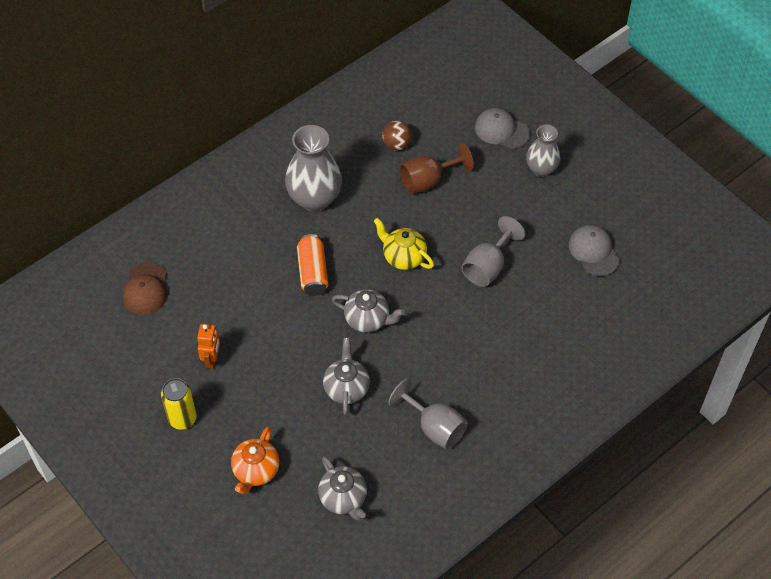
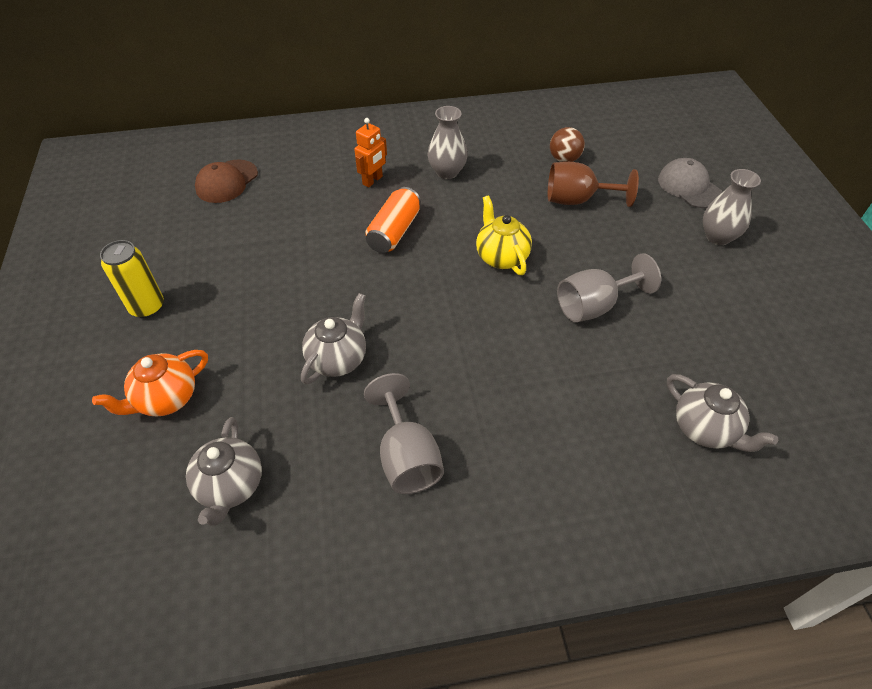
camera: 30 degrees right, 5 degrees down
(212, 359) = (228, 266): orange robot -> orange robot (373, 180)
(314, 198) = (447, 172): grey vase -> grey vase, size x0.61
(367, 320) = (416, 300): grey teapot -> grey teapot (705, 429)
(593, 251) = (743, 346): grey cap -> none

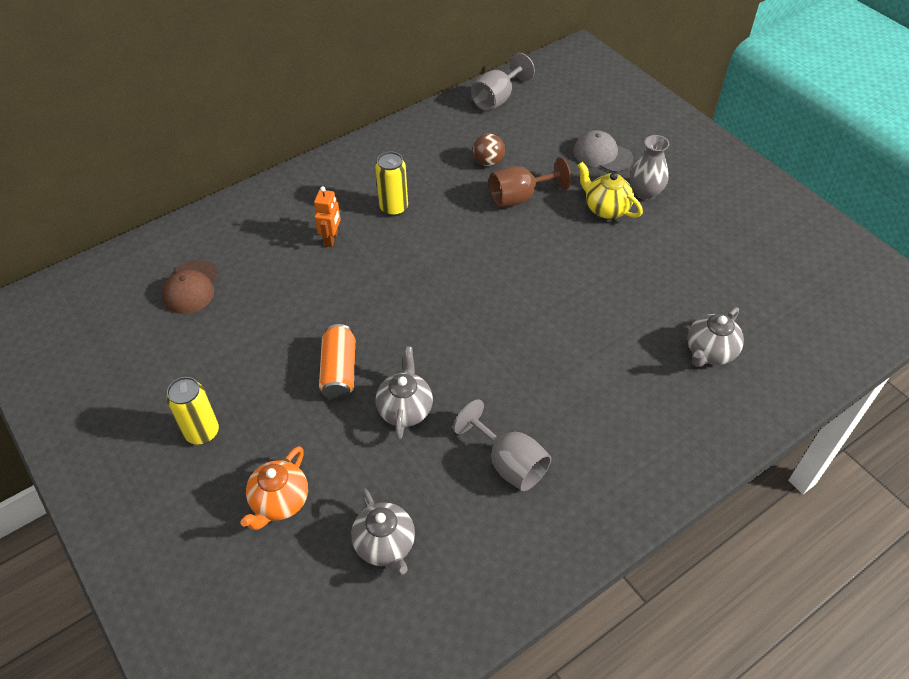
camera: 25 degrees left, 0 degrees up
(394, 232) = (382, 280): orange can -> orange can (339, 371)
(447, 172) = (394, 208): grey vase -> yellow can
(501, 257) = (486, 271): yellow teapot -> yellow teapot (606, 209)
(594, 306) = (582, 286): grey goblet -> grey goblet (497, 99)
(705, 429) = (709, 352): grey teapot -> grey teapot turned 105 degrees clockwise

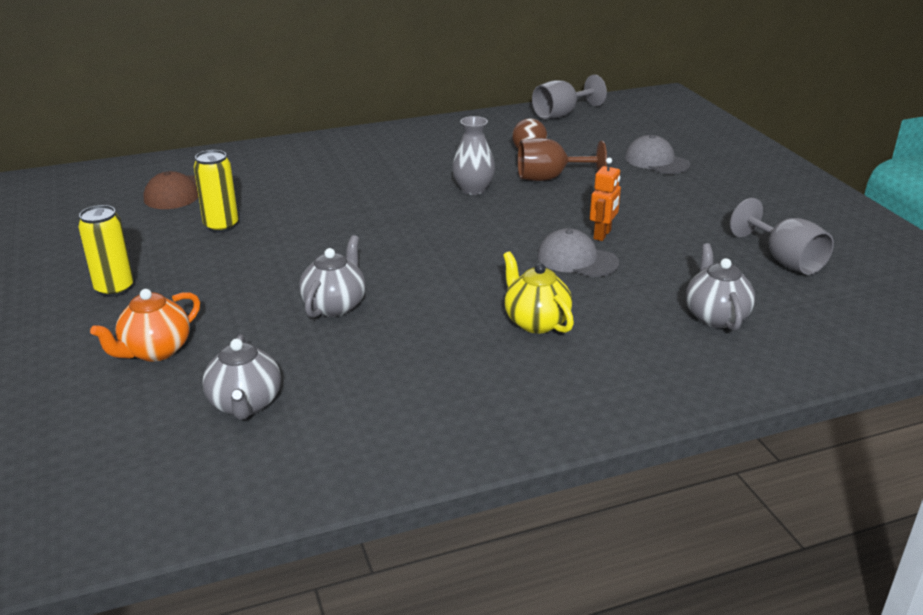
camera: 15 degrees right, 20 degrees down
(331, 239) = (335, 180): orange robot -> orange robot (602, 235)
(339, 371) = (283, 268): orange can -> none
(394, 208) = (412, 169): yellow can -> yellow can (221, 226)
(509, 463) = (426, 364): grey goblet -> grey goblet (784, 260)
(580, 305) = (577, 259): none -> grey cap
(606, 209) = (642, 197): yellow teapot -> yellow teapot (535, 322)
(645, 192) = (693, 191): grey vase -> grey vase (473, 189)
(709, 352) = (715, 316): grey teapot -> grey teapot turned 120 degrees clockwise

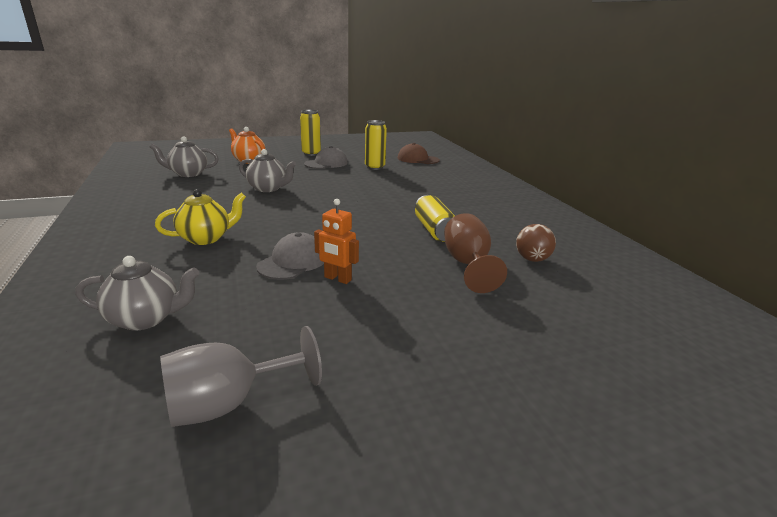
camera: 90 degrees right, 5 degrees down
(473, 189) = (434, 230): grey vase -> yellow can
(561, 114) = (666, 287): grey goblet -> none
(656, 161) = (546, 341): grey cap -> grey cap (326, 163)

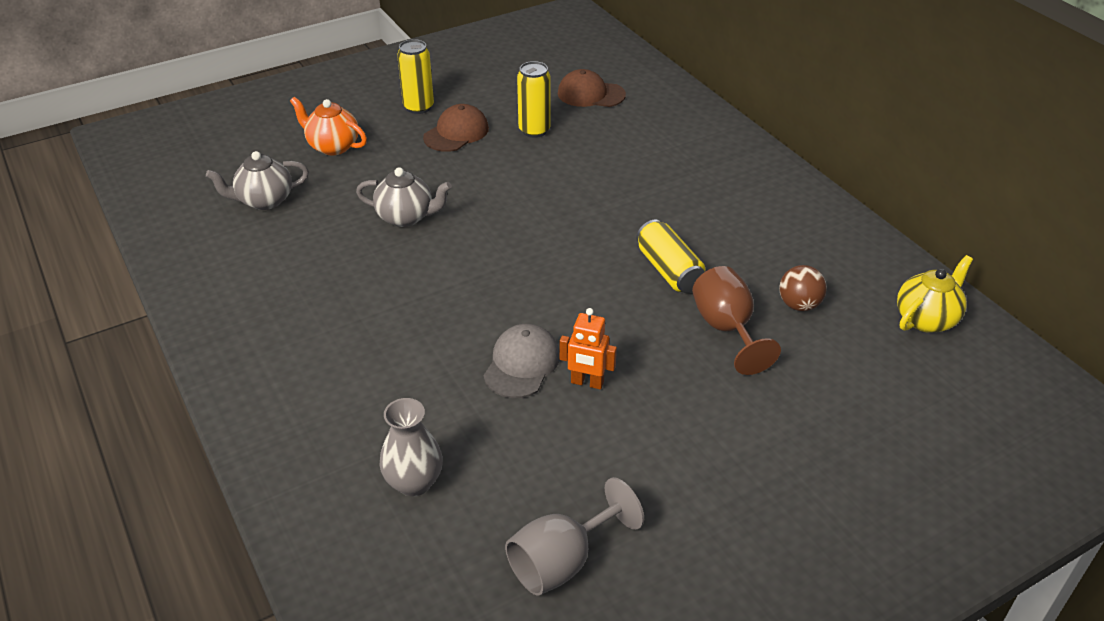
camera: 10 degrees left, 15 degrees up
(146, 319) = (414, 482): grey teapot -> grey vase
(206, 238) = (390, 342): yellow teapot -> yellow teapot (926, 319)
(326, 163) = (456, 133): grey cap -> brown cap

